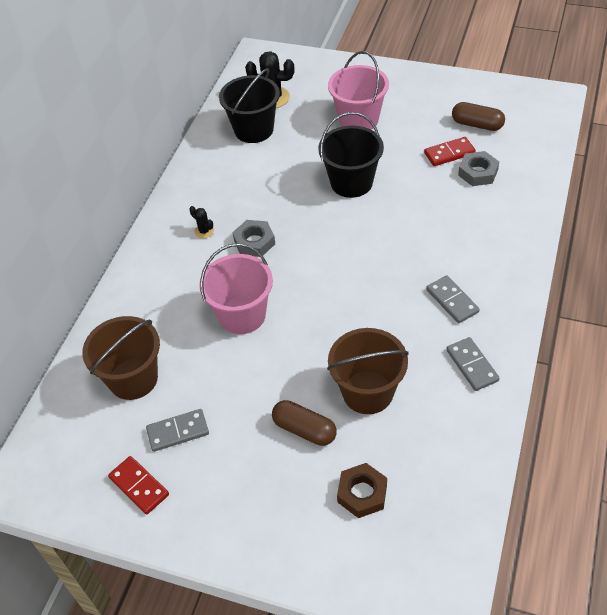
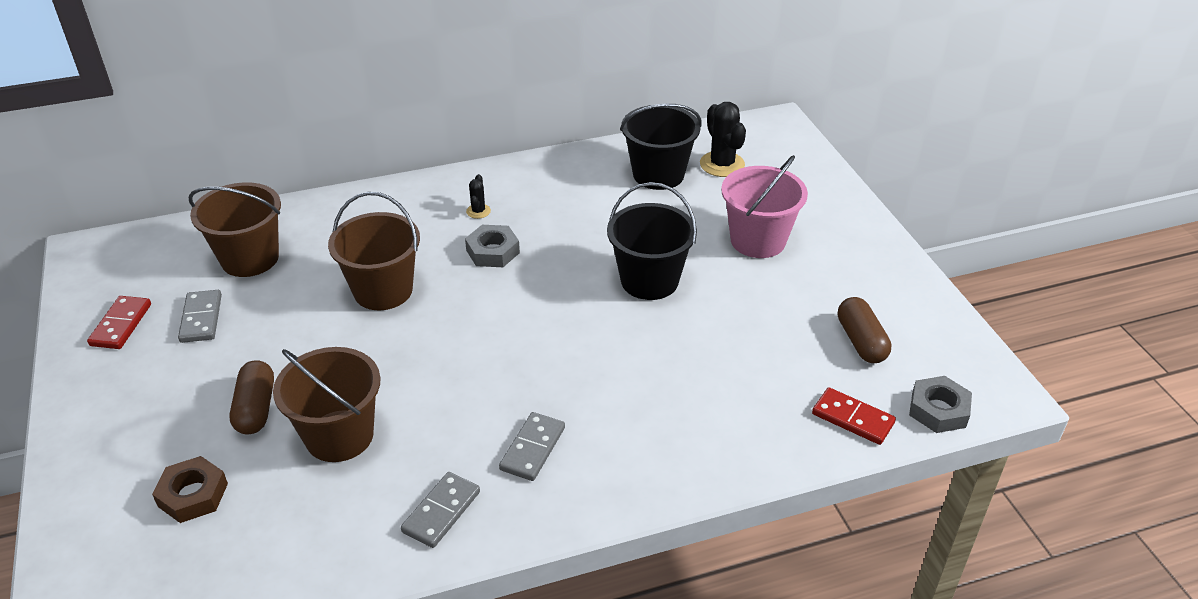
camera: 50 degrees right, 10 degrees down
(178, 431) = (201, 318): grey domino -> grey domino turned 45 degrees clockwise
(242, 315) = (383, 290): pink bucket -> brown bucket
(449, 153) = (781, 339): red domino -> red domino (852, 418)
(478, 172) = (774, 379): grey nut -> grey nut (938, 410)

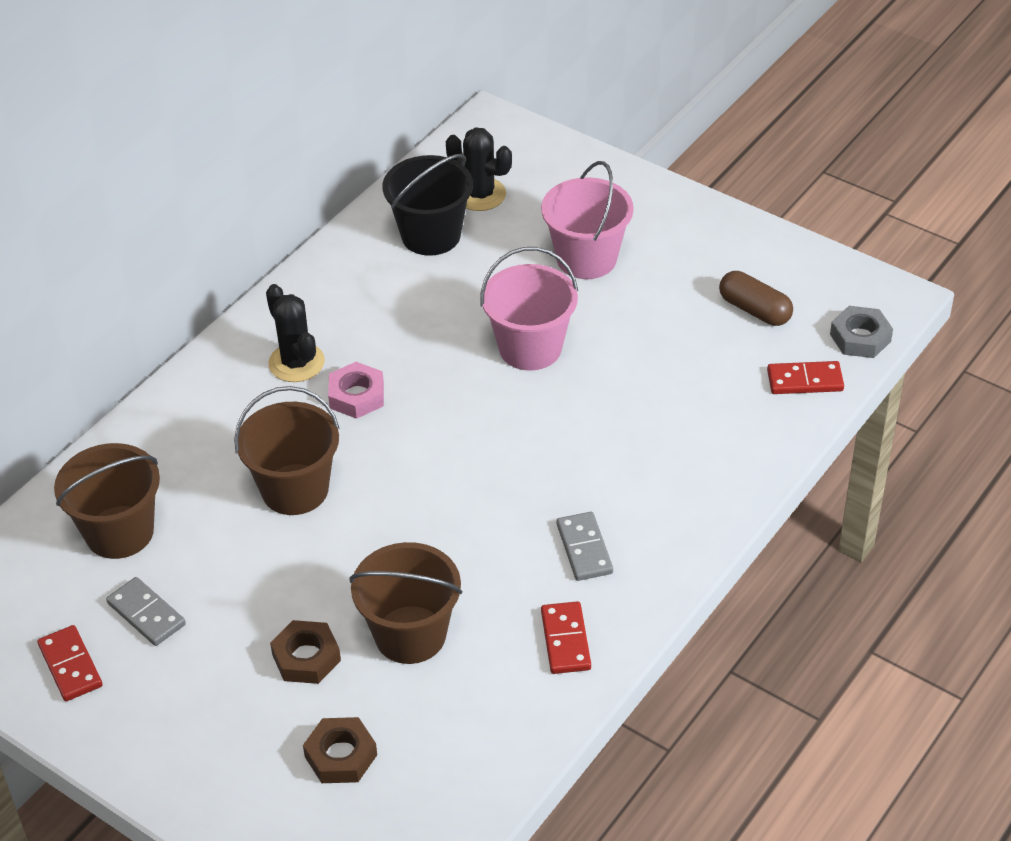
camera: 35 degrees left, 5 degrees up
(256, 408) = (306, 657): brown capsule -> brown nut
(441, 512) = (565, 640): grey domino -> red domino
(478, 211) = (296, 363): black cactus -> black cactus, size x1.94
(493, 251) = (357, 396): grey nut -> pink nut
(649, 281) = (530, 348): black bucket -> pink bucket

